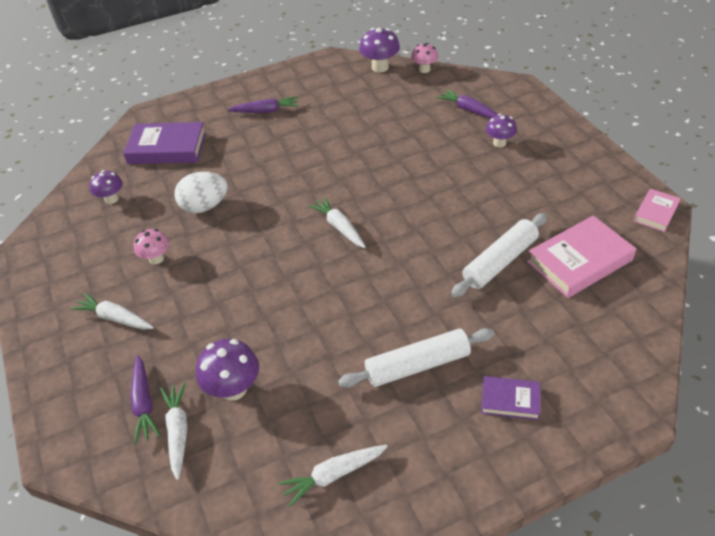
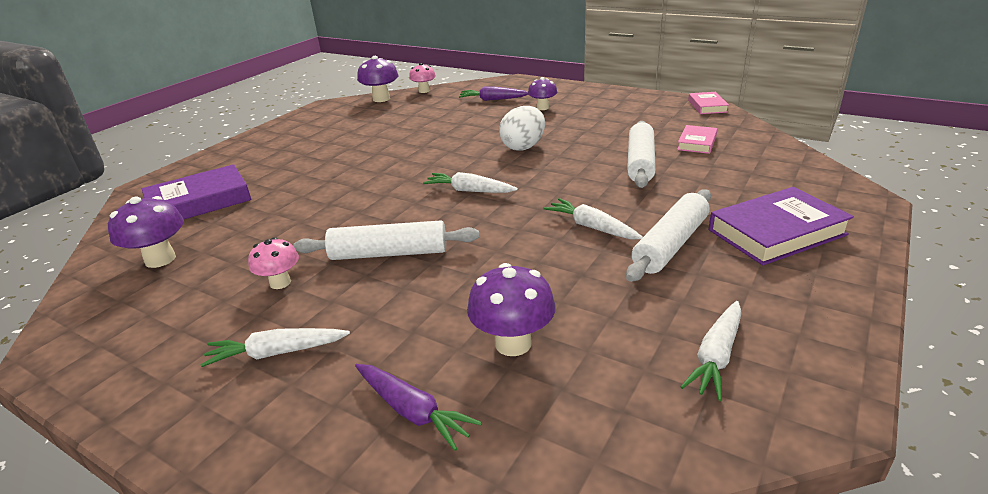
camera: 35 degrees left, 15 degrees down
(111, 199) = (160, 259): purple mushroom -> purple mushroom, size x1.50
(178, 432) = (493, 414): white carrot -> white carrot (592, 227)
(205, 206) = (298, 225): white egg -> white egg (523, 147)
(233, 266) = (389, 254): none -> white rolling pin
(265, 111) = (294, 148): purple carrot -> none
(510, 400) = (776, 232): purple book -> purple book, size x1.81
(579, 261) = (697, 143): pink book -> pink book, size x0.55

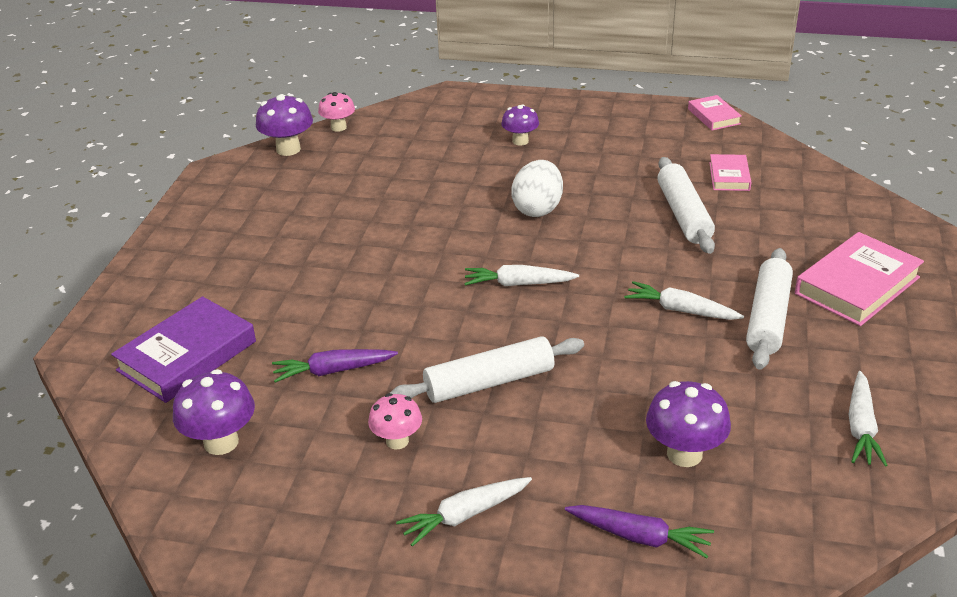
camera: 20 degrees left, 5 degrees up
(493, 100) = (446, 134): purple carrot -> purple carrot (333, 371)
(776, 232) = (857, 285): purple book -> pink book

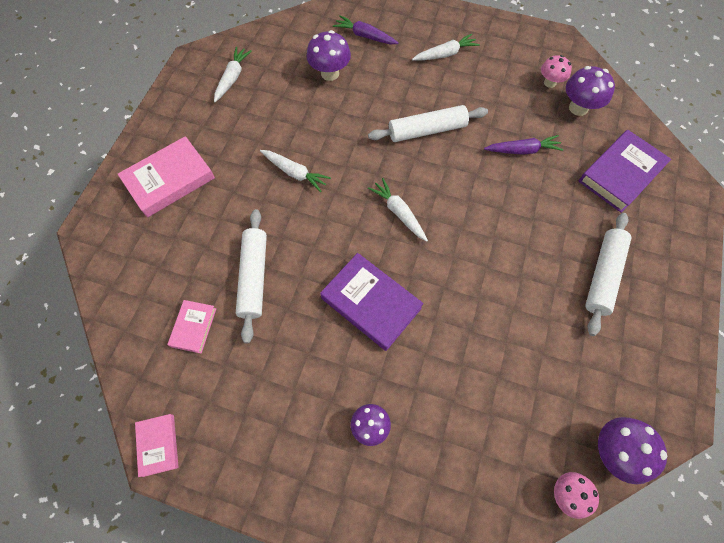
camera: 175 degrees left, 30 degrees up
(397, 441) = (480, 98): pink mushroom -> pink mushroom (550, 83)
(518, 284) = (399, 213): white carrot -> white carrot turned 135 degrees counterclockwise
(537, 209) = (371, 303): white egg -> purple book
(767, 317) = (242, 159): white rolling pin -> white rolling pin (603, 276)

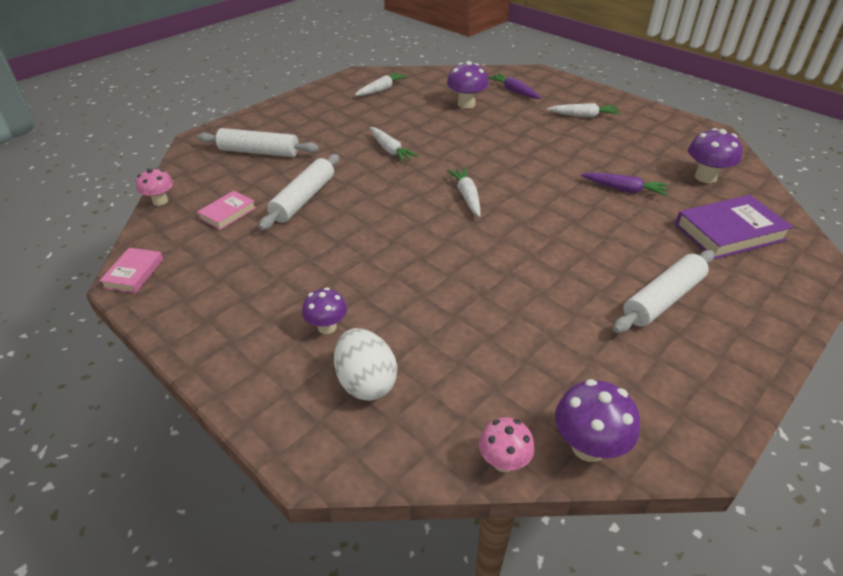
camera: 25 degrees right, 25 degrees down
(169, 180) = (284, 129): pink book -> none
(371, 303) = (395, 245): purple book -> none
(427, 130) = (532, 155): white rolling pin -> white rolling pin (259, 152)
(434, 469) = (366, 382): none -> white egg
(550, 83) = (682, 155): pink mushroom -> pink mushroom (160, 201)

